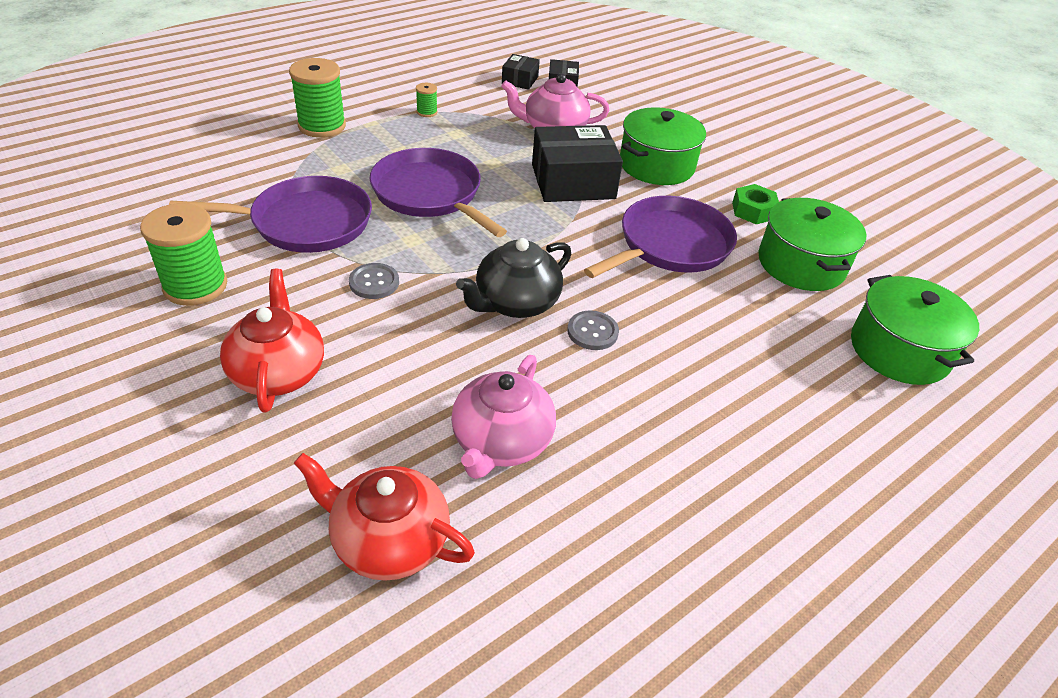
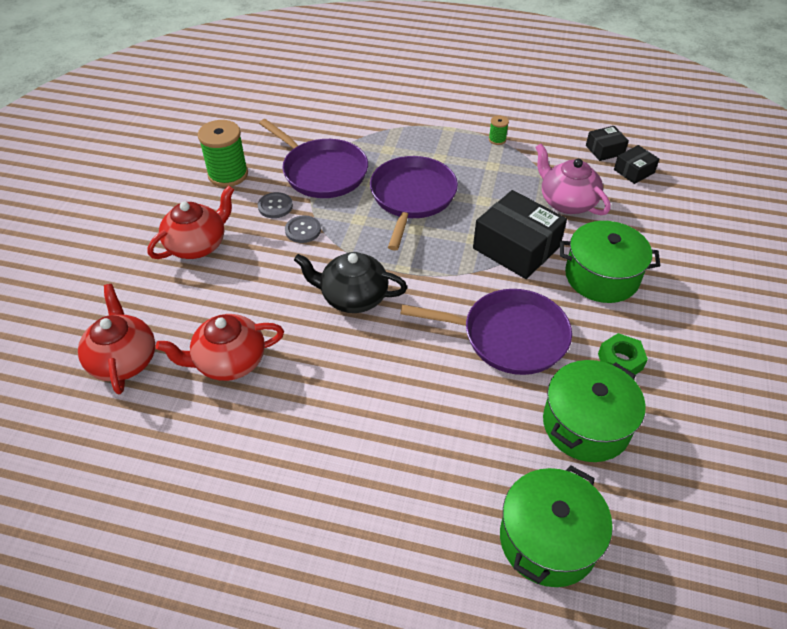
camera: 55 degrees right, 5 degrees up
(322, 126) = (418, 114): green spool -> none
(501, 442) = (229, 361): pink teapot -> red teapot
(592, 332) = (366, 348): grey button -> grey button (275, 206)

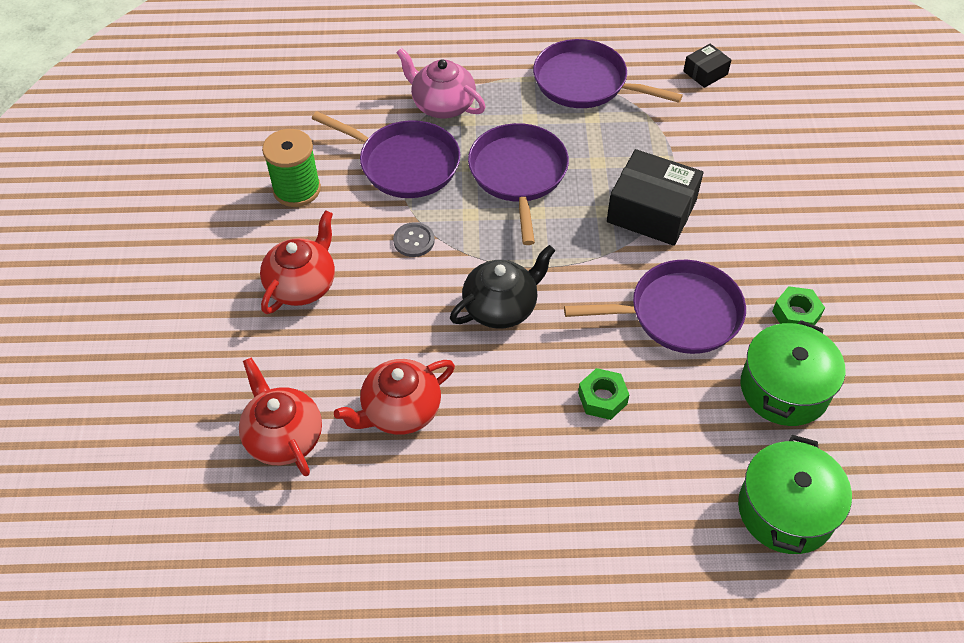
camera: 15 degrees left, 5 degrees up
(275, 206) = (370, 218): grey button -> none
(353, 297) = (501, 307): black teapot -> black teapot turned 150 degrees clockwise
(410, 393) = (602, 398): none -> green nut
(497, 139) = (585, 83): green spool -> purple pan
(566, 202) = (686, 145): pink teapot -> pink teapot (442, 105)
(601, 276) = (749, 225): green pot -> none
(634, 171) = (744, 93): black box -> none

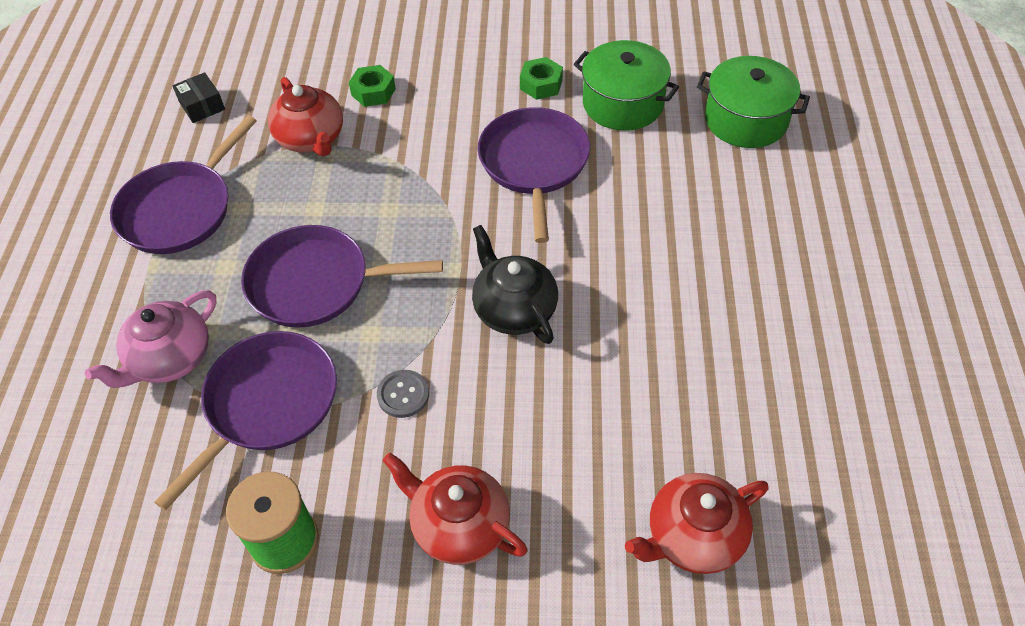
camera: 85 degrees left, 0 degrees up
(400, 411) = (653, 411): red teapot -> red teapot (311, 139)
(602, 398) = (634, 231): green nut -> green nut (373, 92)
(651, 211) = (396, 170): black box -> none

